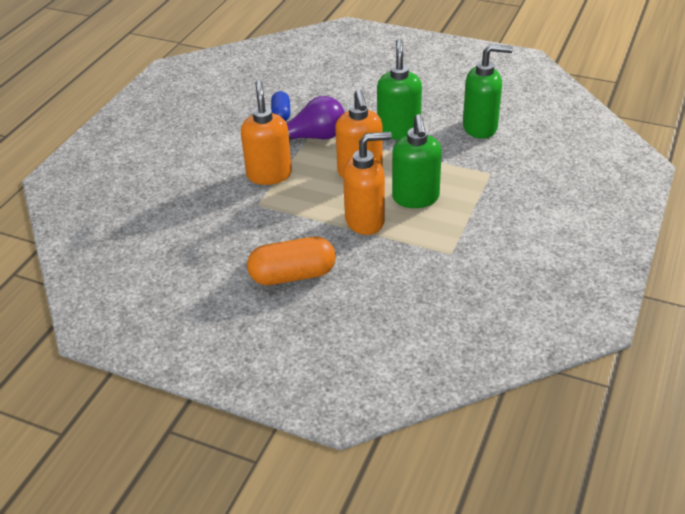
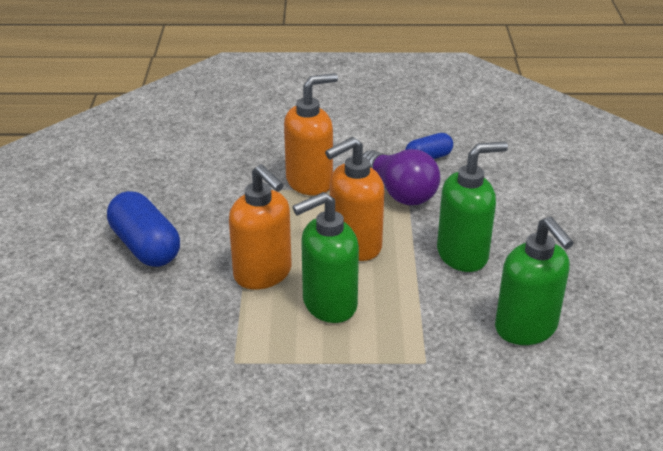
camera: 65 degrees right, 5 degrees down
(293, 275) = (145, 246): orange capsule -> blue capsule

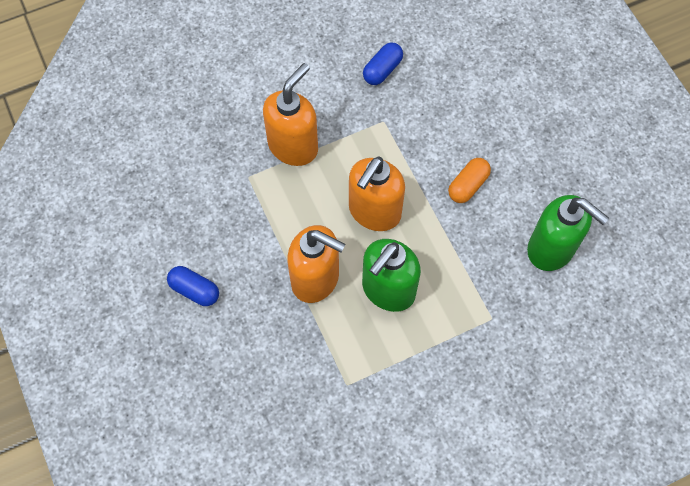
camera: 25 degrees left, 30 degrees up
(145, 246) = (194, 290): blue capsule -> blue capsule, size x0.58
(400, 192) = (380, 127): purple light bulb -> none
(463, 255) = (468, 185): green soap dispenser -> orange capsule

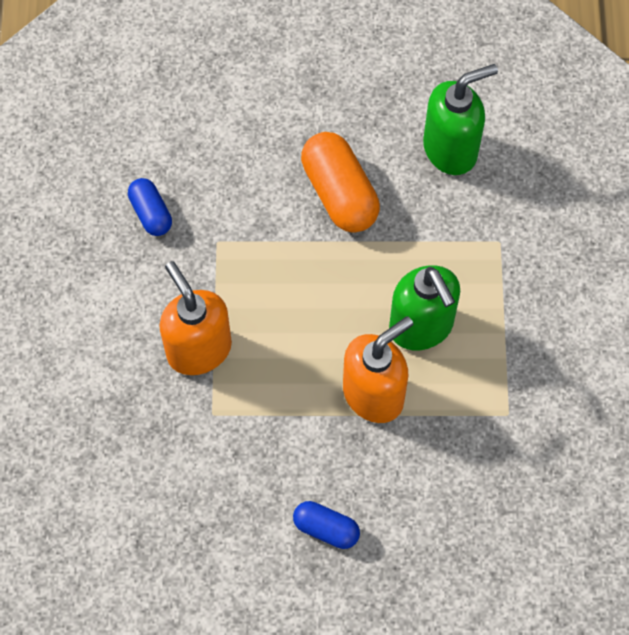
camera: 65 degrees left, 0 degrees up
(194, 290) = (326, 529): blue capsule -> blue capsule turned 60 degrees clockwise
(374, 212) = (323, 300): orange soap dispenser -> none
(468, 185) = (339, 193): orange capsule -> orange capsule, size x1.73

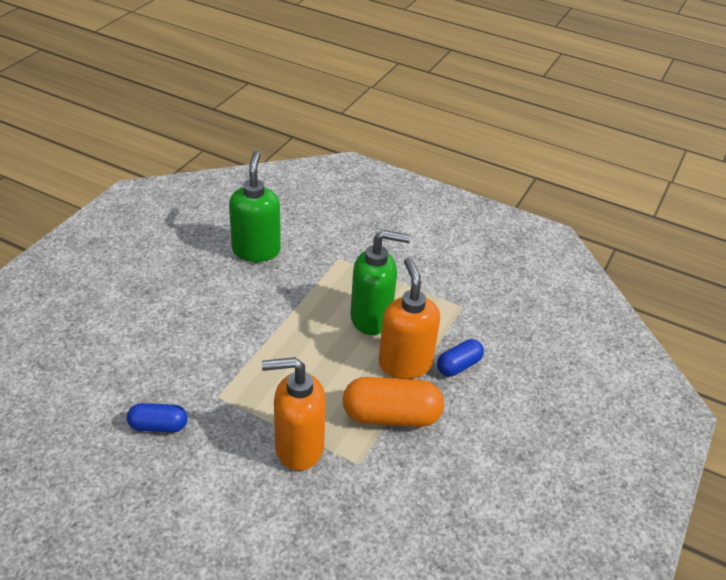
camera: 65 degrees left, 25 degrees down
(326, 529) = (493, 435): blue capsule -> blue capsule (459, 366)
(339, 193) = (239, 314): orange capsule -> orange capsule (391, 416)

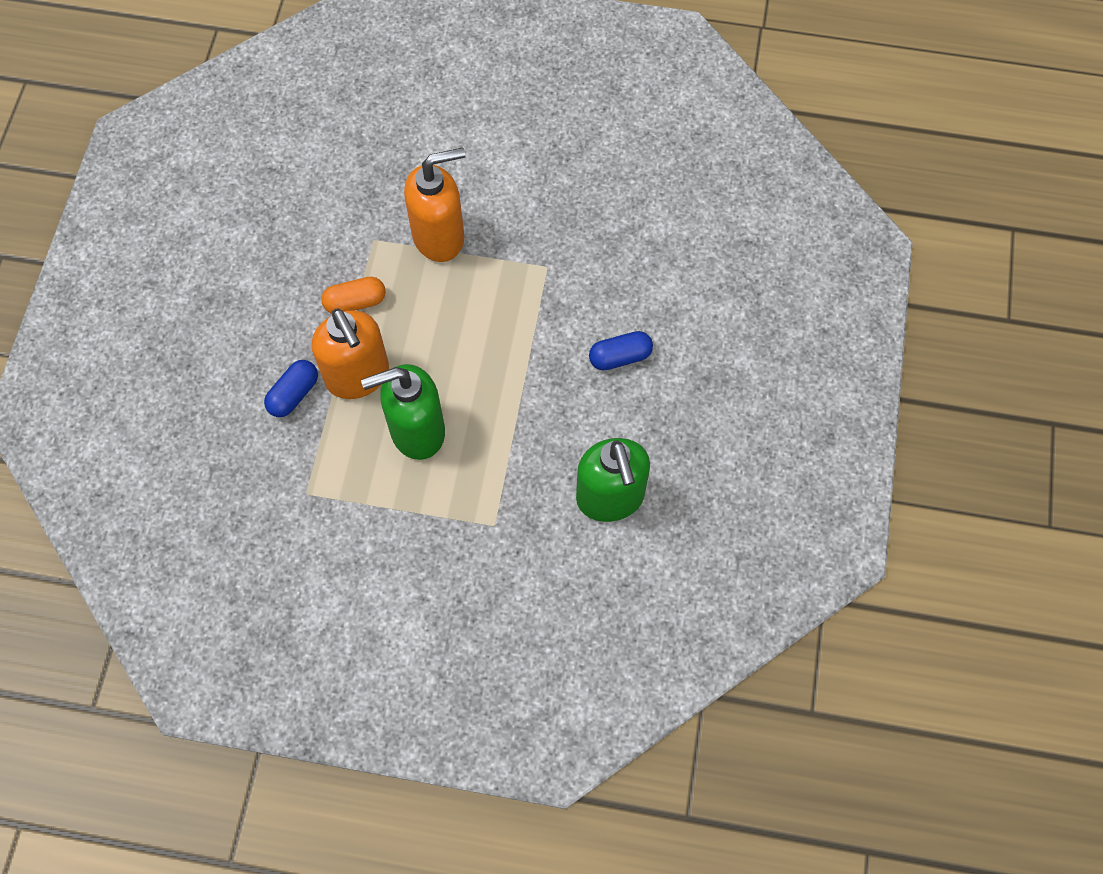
camera: 165 degrees right, 25 degrees up
(158, 426) = (587, 215): blue capsule -> blue capsule (620, 357)
(391, 416) = (355, 302): orange capsule -> orange capsule, size x0.58

